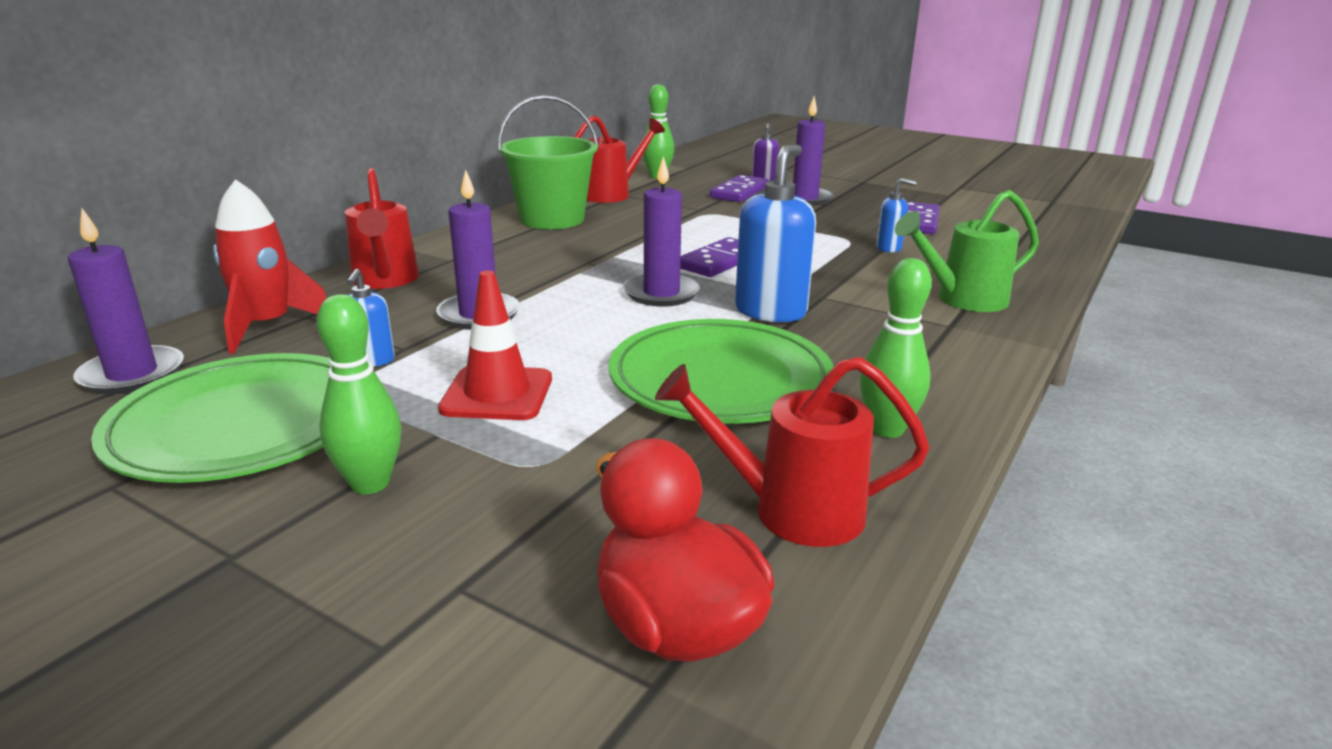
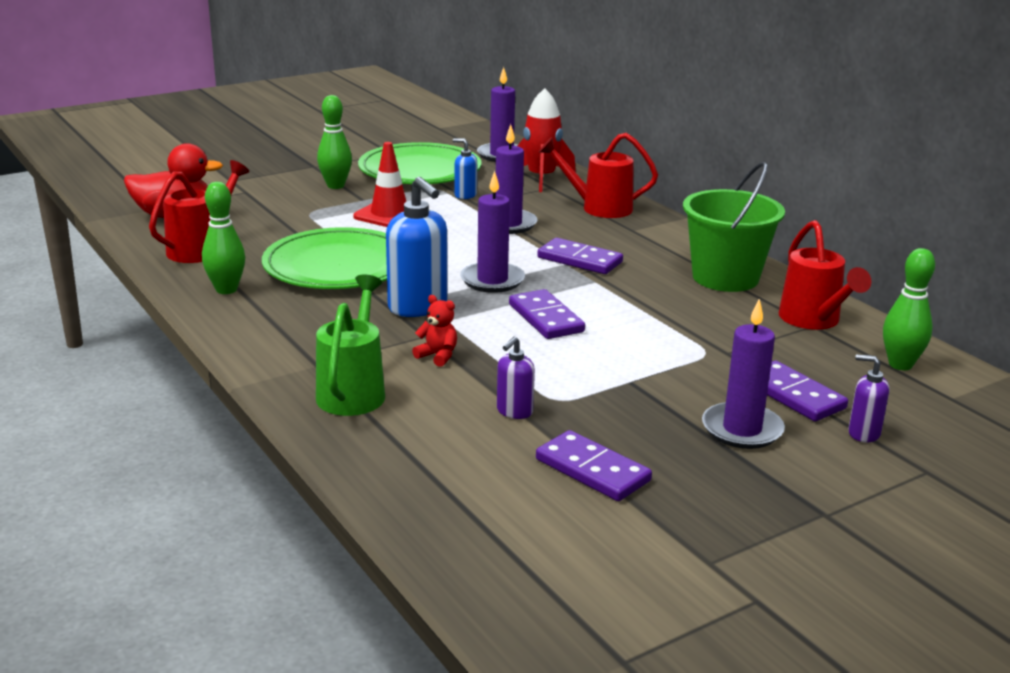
camera: 115 degrees right, 0 degrees up
(564, 268) = (579, 260): none -> purple domino
(852, 284) = (438, 356): none -> red teddy bear
(889, 248) = (514, 411): blue soap dispenser -> purple soap dispenser

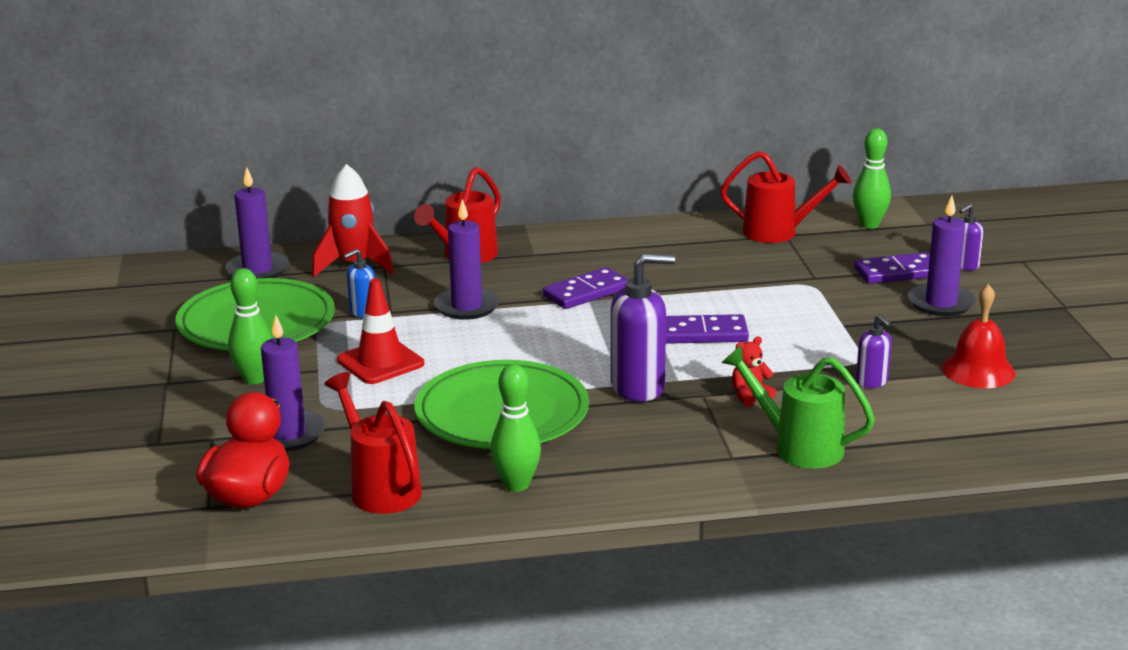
camera: 65 degrees left, 0 degrees up
(418, 307) = (638, 387): blue soap dispenser -> purple soap dispenser
(492, 280) = (602, 341): purple candle -> purple candle (288, 434)
(592, 470) = (978, 370): purple domino -> red bell
(725, 277) = (673, 242): green bucket -> none

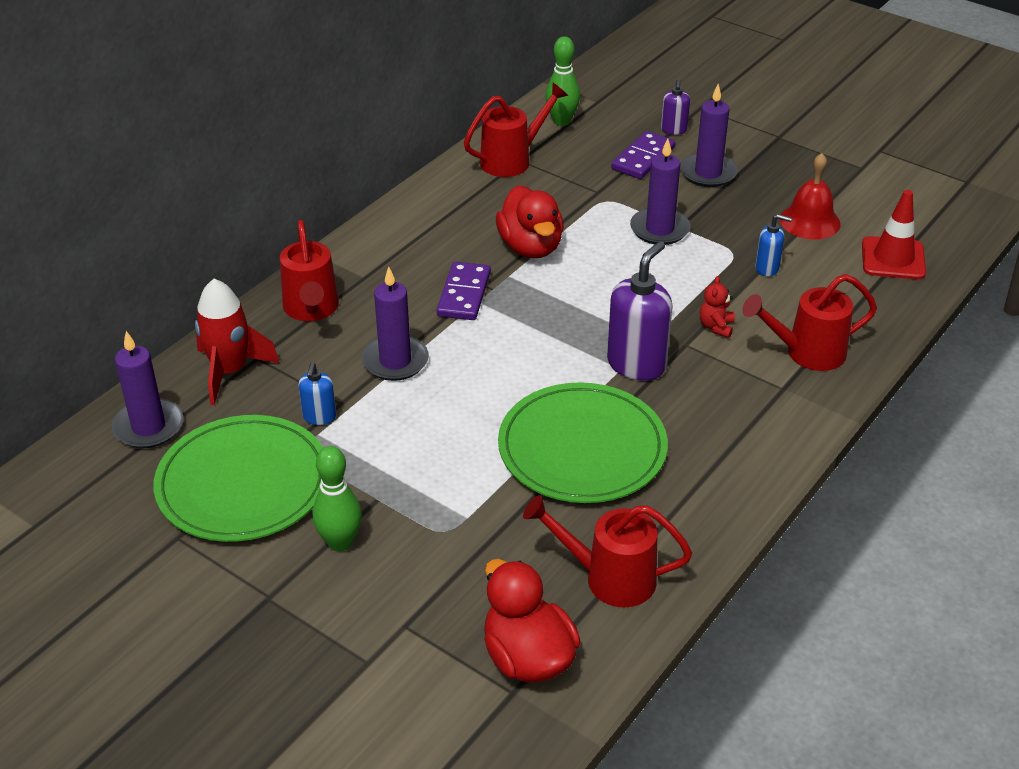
camera: 45 degrees left, 15 degrees up
(288, 434) = (459, 578): purple candle -> purple candle (659, 229)
(380, 362) = (416, 459): red traffic cone -> red traffic cone (893, 259)
(516, 485) = (693, 507): green bowling pin -> none
(691, 287) = (531, 247): none -> red duck
(703, 334) = (604, 287): purple domino -> none
(798, 447) = (807, 353): green watering can -> red watering can
(872, 382) = (767, 268): purple soap dispenser -> blue soap dispenser

